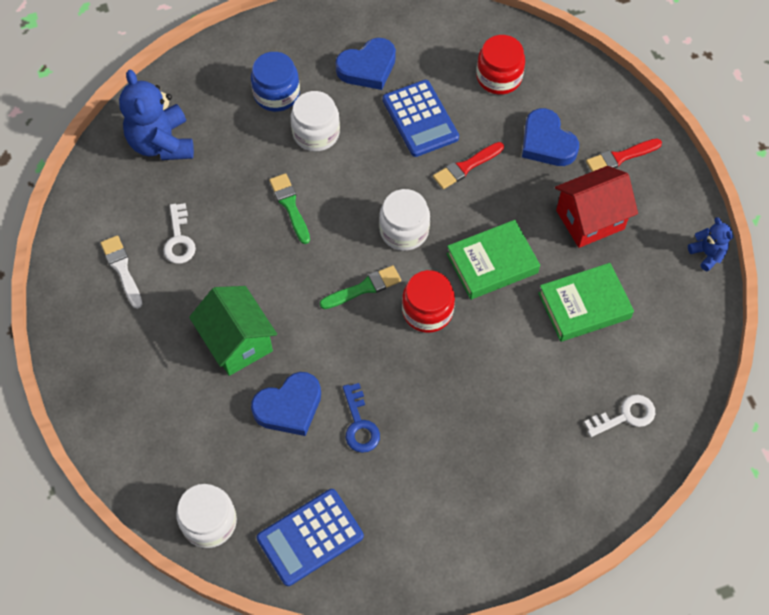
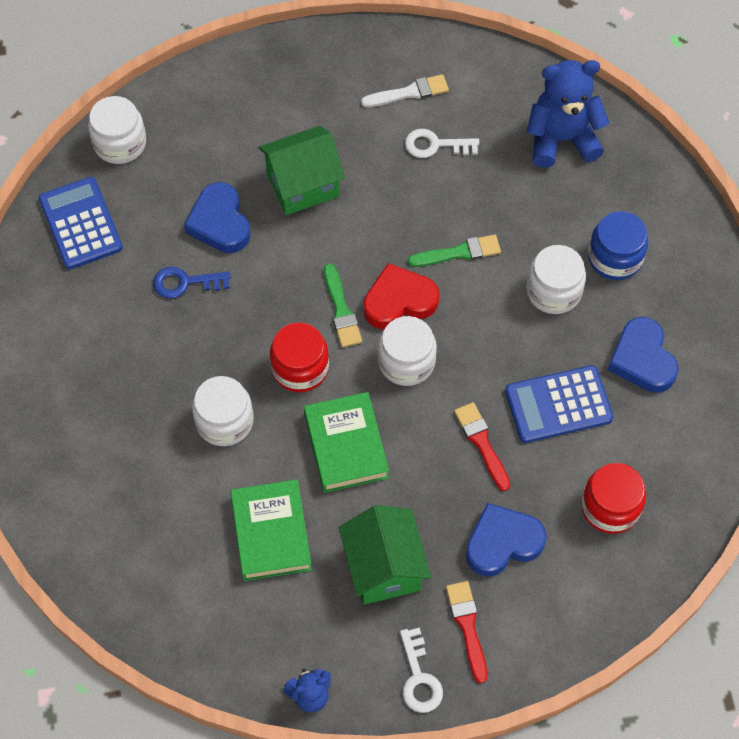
camera: 100 degrees right, 0 degrees up
(346, 244) = (399, 301): none -> red heart
(492, 362) = (224, 421): none -> white jar
(590, 219) = (384, 567): red house -> green house
(625, 416) = (128, 545): white key -> white key (419, 678)

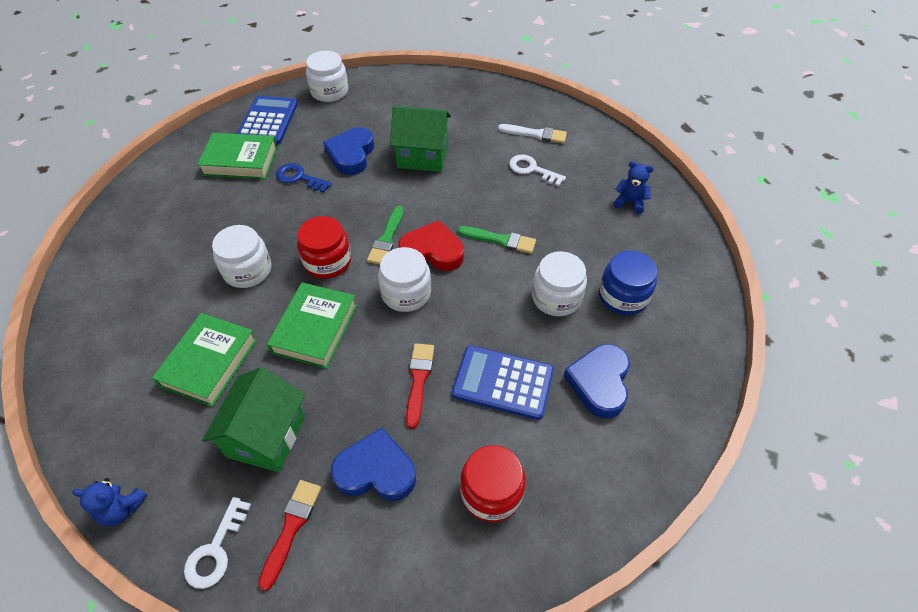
camera: 30 degrees right, 10 degrees down
(96, 295) = (240, 161): none -> green book
(561, 139) = (630, 202): blue teddy bear -> blue teddy bear, size x0.51

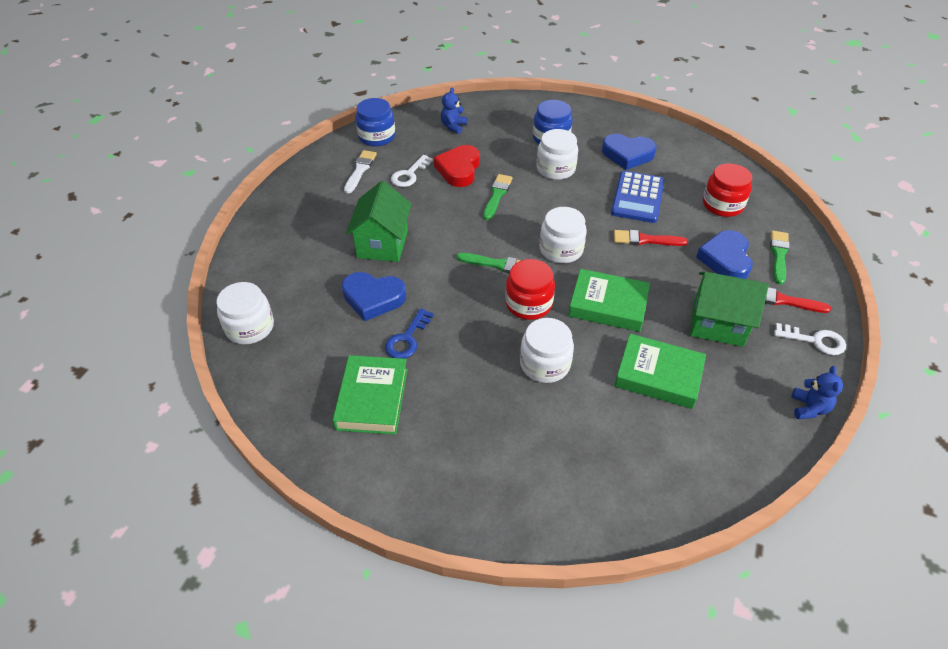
camera: 90 degrees left, 5 degrees down
(268, 121) = (298, 382): blue calculator -> none
(378, 548) = (779, 255): none -> green brush
(432, 251) = (512, 235): red heart -> red heart (459, 169)
(597, 142) = (377, 136): none -> blue jar

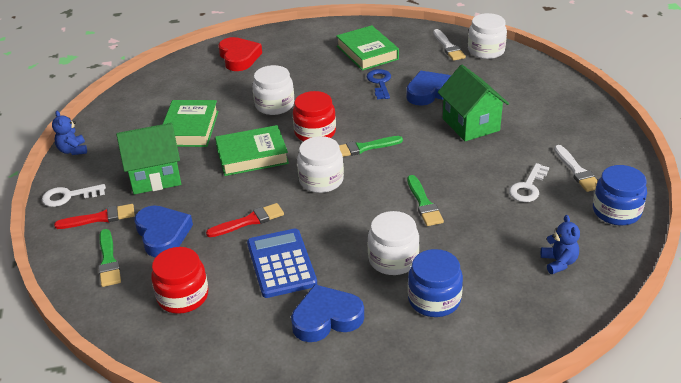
camera: 150 degrees right, 10 degrees down
(278, 356) = (448, 47): none -> white brush
(409, 174) = (528, 187): white key -> white key turned 150 degrees counterclockwise
(459, 169) = (489, 213): red heart -> red heart (239, 57)
(658, 375) = (190, 128): green book -> green book turned 75 degrees counterclockwise

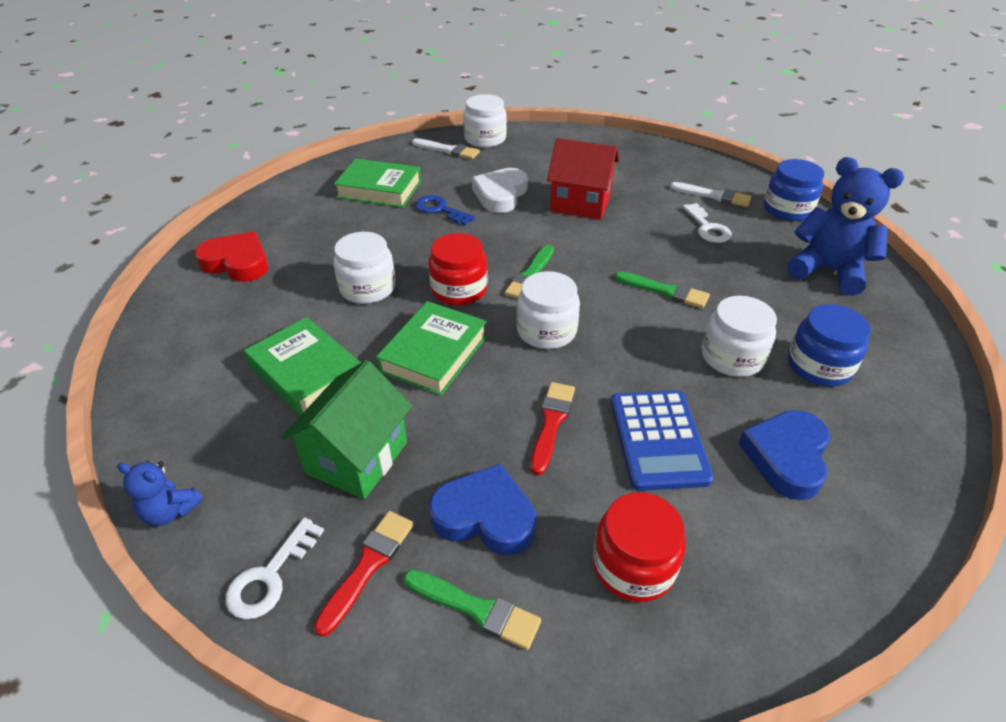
camera: 50 degrees left, 5 degrees up
(281, 263) = (658, 440): blue calculator -> blue calculator turned 120 degrees counterclockwise
(430, 92) = (500, 195): blue heart -> white heart
(470, 124) = (580, 203): green house -> red house
(559, 262) = (828, 271): blue teddy bear -> blue teddy bear, size x1.97

